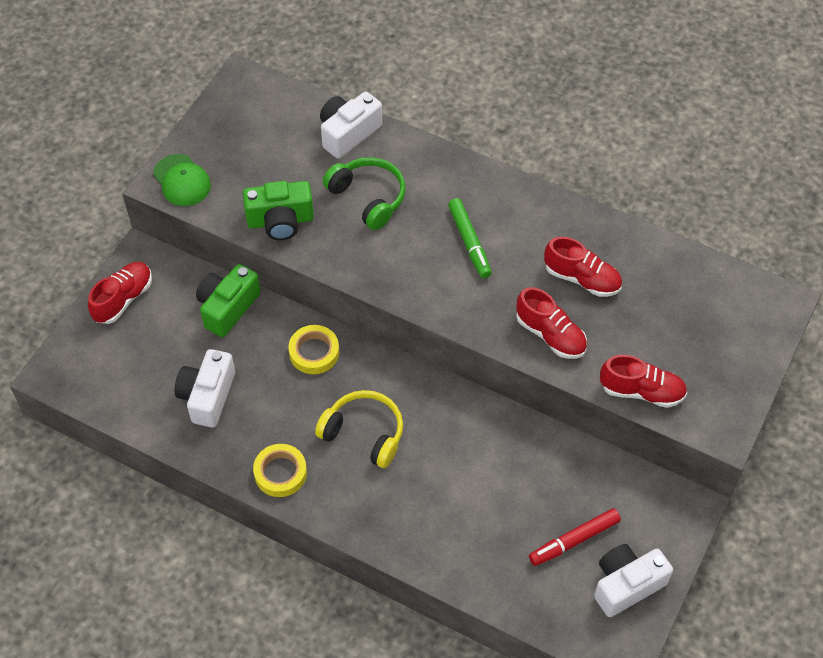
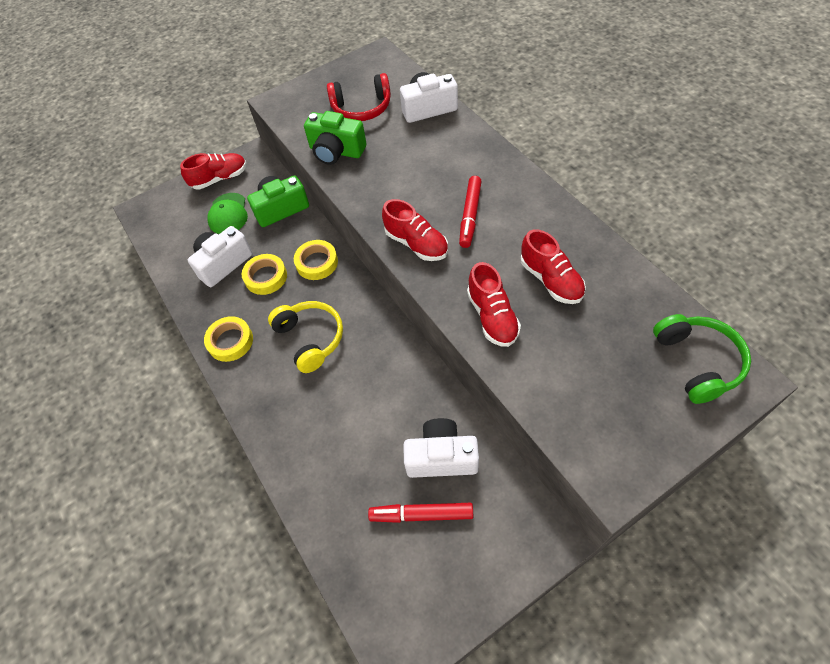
camera: 35 degrees right, 0 degrees up
(182, 180) = (290, 104): green cap -> green cap (228, 214)
(268, 390) = (266, 277): none -> yellow tape
(272, 158) = (362, 108): none -> red headphones
(368, 197) = (412, 156): green headphones -> green headphones (697, 362)
(469, 242) = (470, 215): green marker -> red marker
(626, 585) = (444, 585): white camera -> white camera (441, 457)
(641, 391) = (548, 404): red shoe -> red shoe (416, 244)

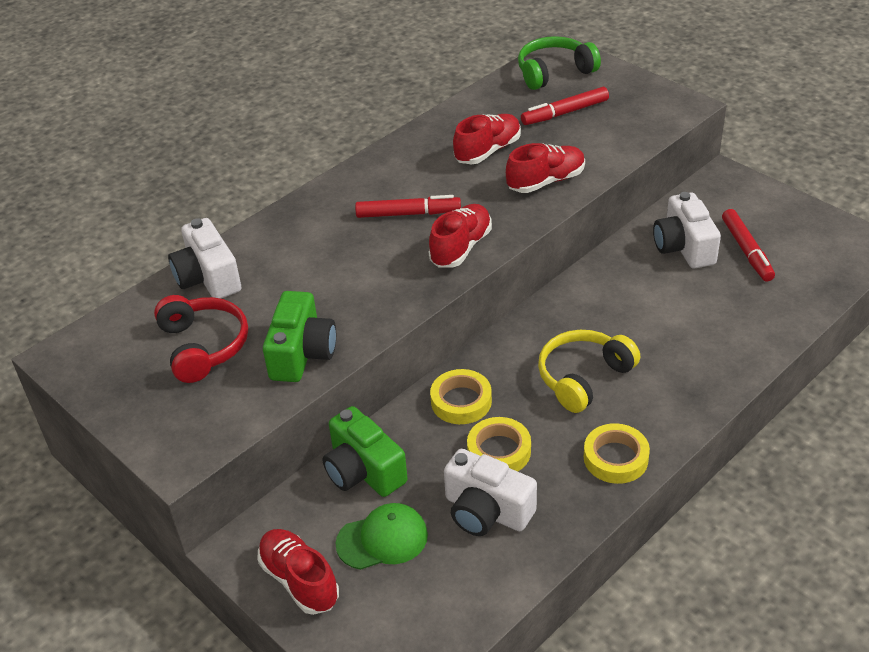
camera: 105 degrees left, 15 degrees down
(610, 355) = (565, 113): none -> red marker

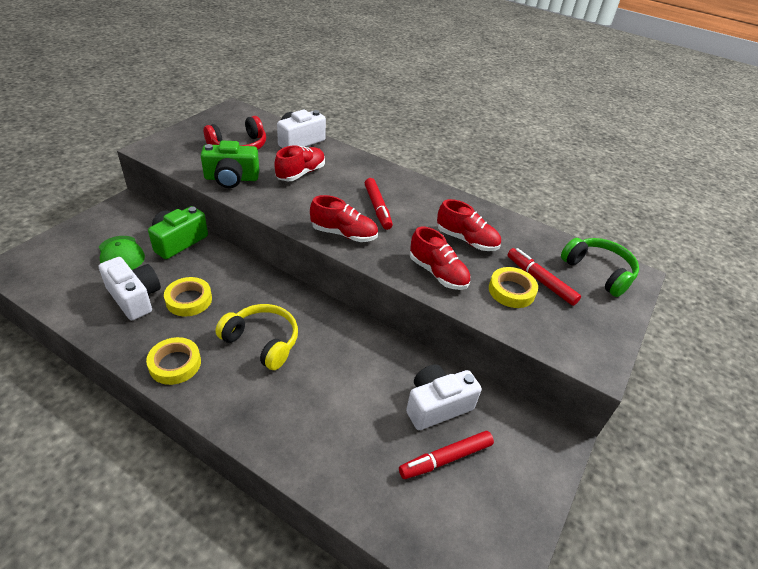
camera: 70 degrees right, 0 degrees up
(299, 580) = (97, 227): red shoe -> red shoe (301, 173)
(461, 401) = (237, 278): yellow tape -> yellow tape (511, 291)
(486, 511) = (135, 297): white camera -> white camera turned 120 degrees clockwise

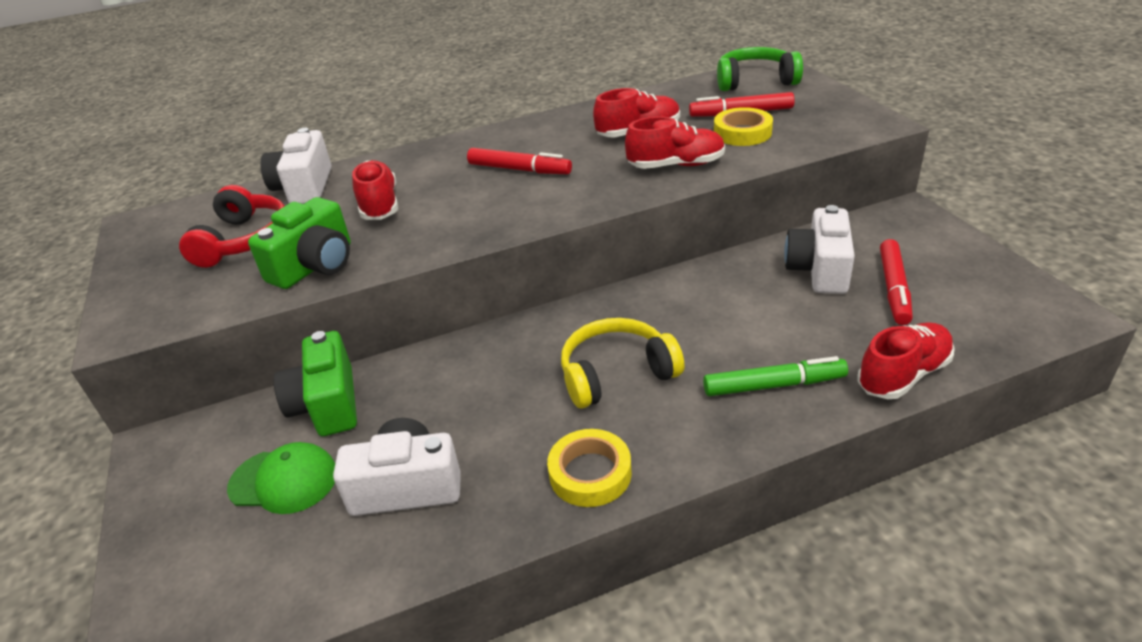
camera: 45 degrees left, 5 degrees down
(189, 300) = (470, 425): yellow tape -> none
(294, 422) = (774, 385): none -> green marker
(344, 234) = (543, 206): red shoe -> red shoe (903, 375)

